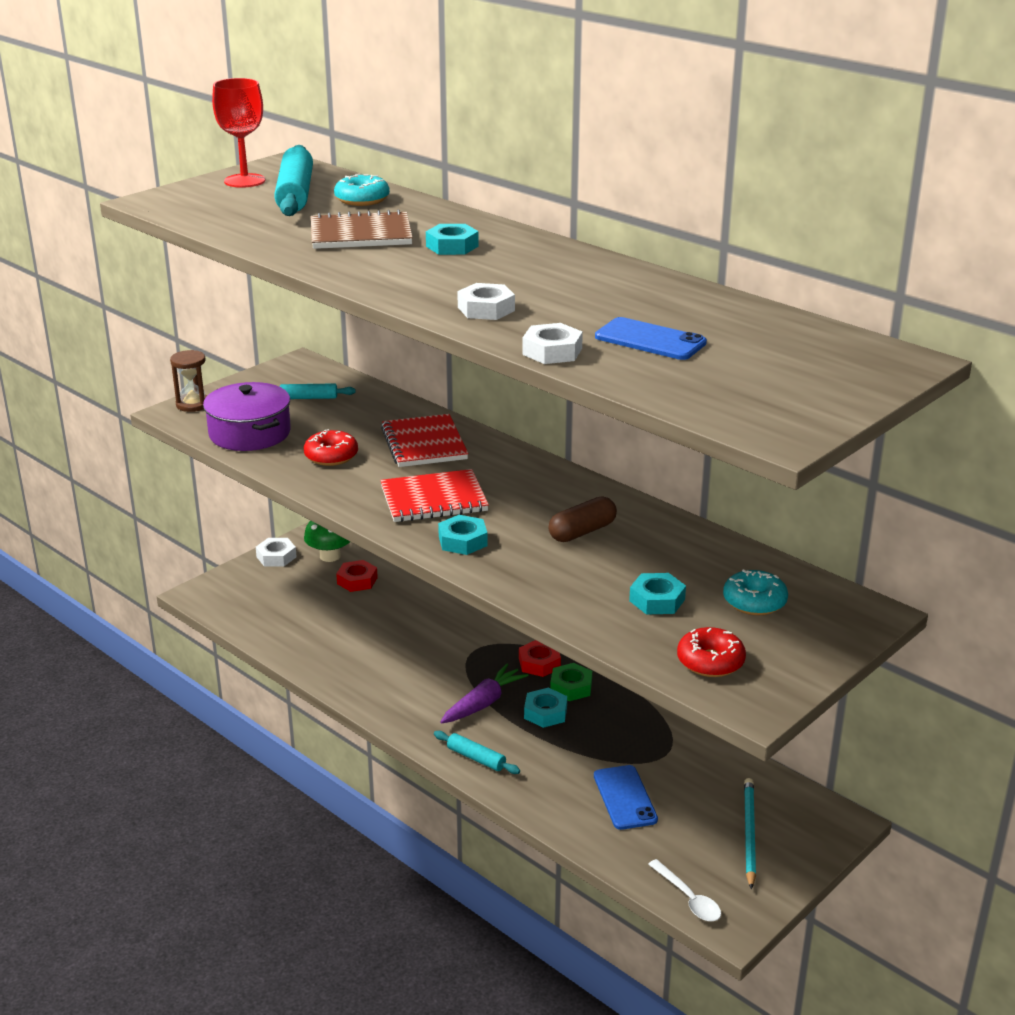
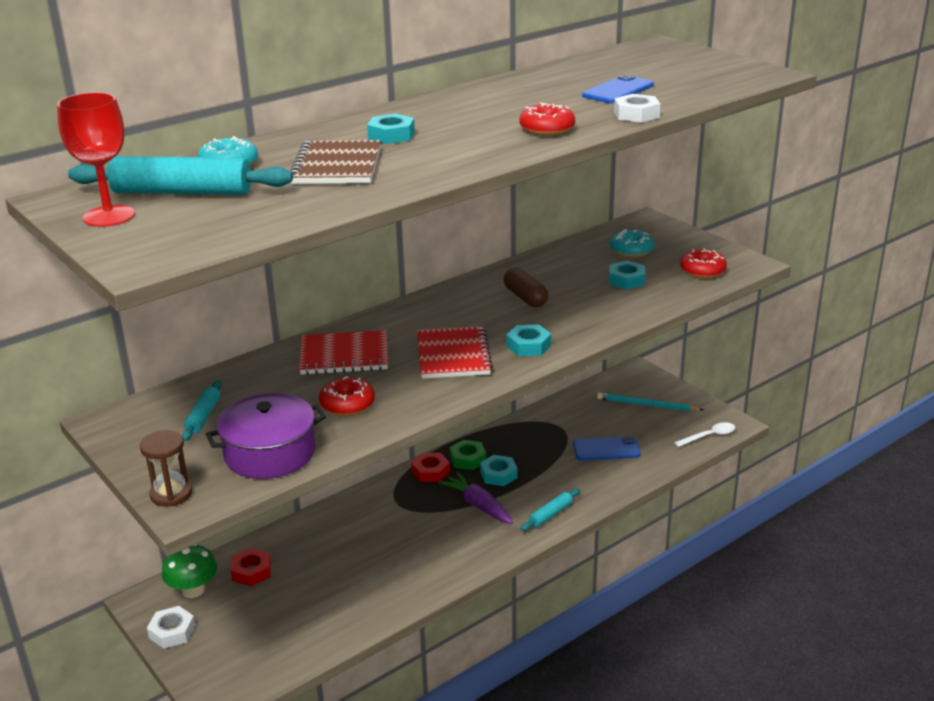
camera: 80 degrees left, 0 degrees up
(486, 309) = (547, 129): white nut -> red donut

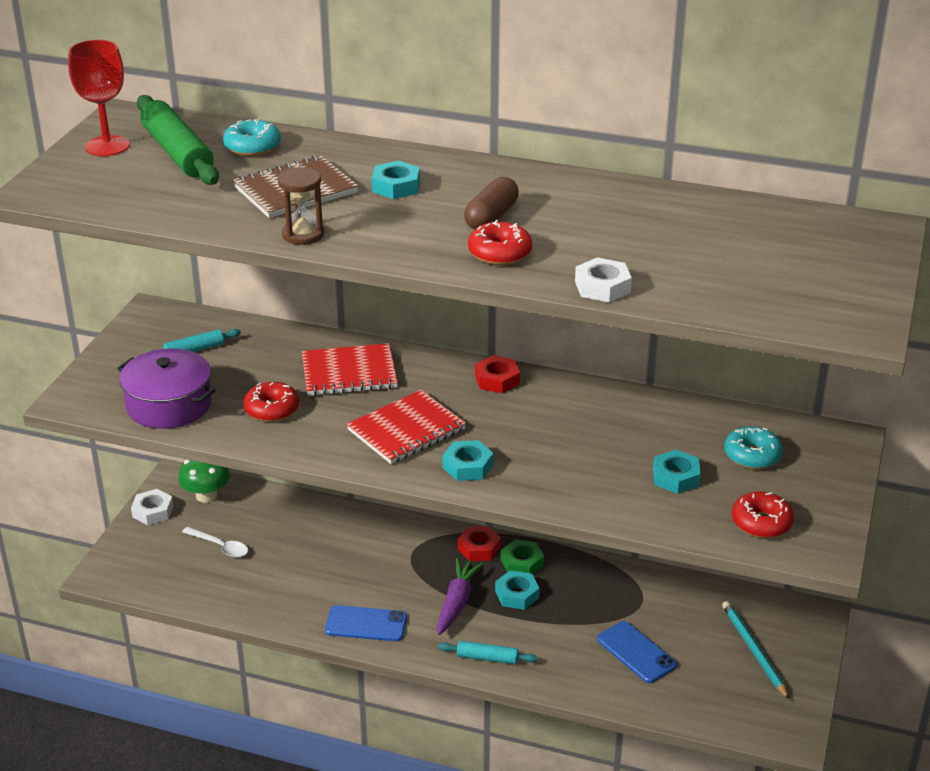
camera: 55 degrees right, 5 degrees up
(171, 494) = (81, 387): brown hourglass -> brown hourglass (303, 234)
(182, 192) = (177, 153): turquoise rolling pin -> green rolling pin
(251, 571) = (252, 514): red nut -> red nut (497, 380)
(344, 355) = (349, 373): red notebook -> red notebook turned 60 degrees counterclockwise
(525, 298) = (562, 427): brown capsule -> brown capsule (491, 217)
(618, 90) = (669, 254): blue phone -> blue phone (366, 624)
(709, 436) = (745, 725): white spoon -> white spoon (220, 546)

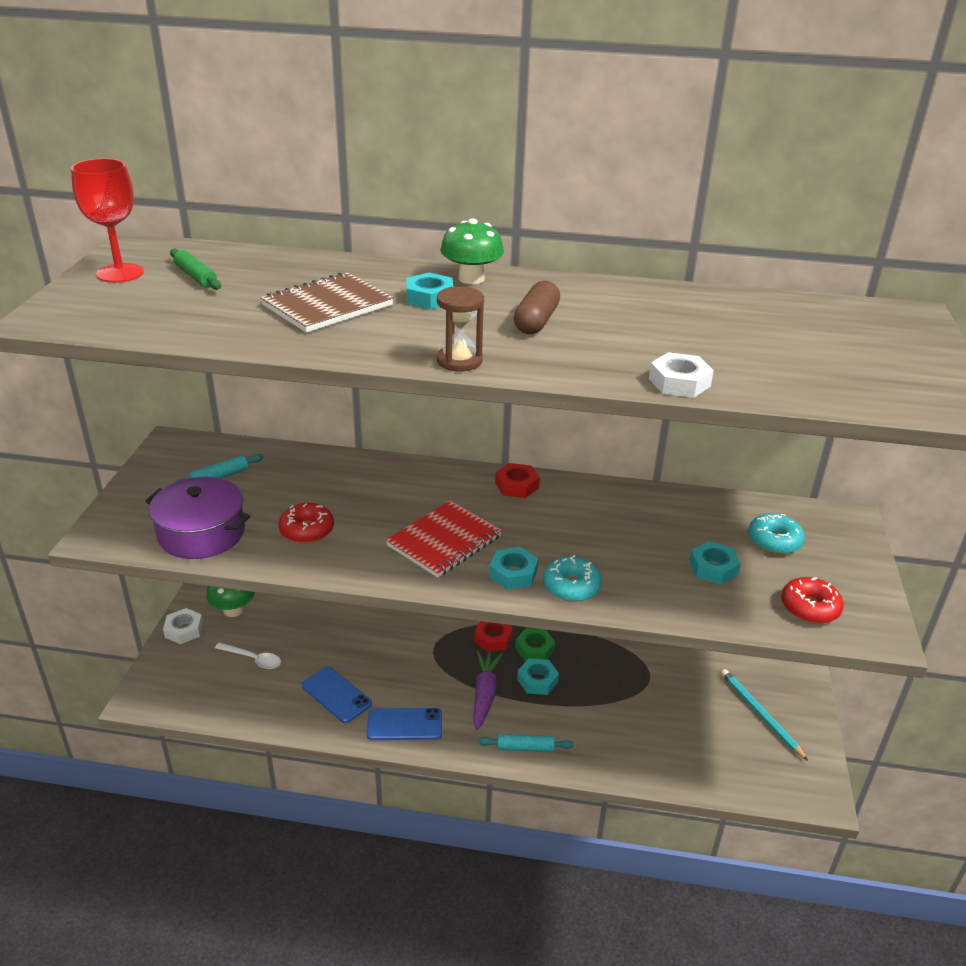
camera: 10 degrees left, 0 degrees up
(177, 153) = (195, 276): green rolling pin -> green rolling pin, size x0.51
(252, 147) = (272, 268): turquoise donut -> turquoise donut (571, 586)
(303, 234) = (347, 347): brown hourglass -> brown hourglass (459, 361)
(349, 373) = (375, 488): red notebook -> none
(444, 167) = (471, 278): none -> green mushroom
(500, 253) = (559, 355): red donut -> none
(636, 652) = (658, 727): blue phone -> blue phone (336, 695)

